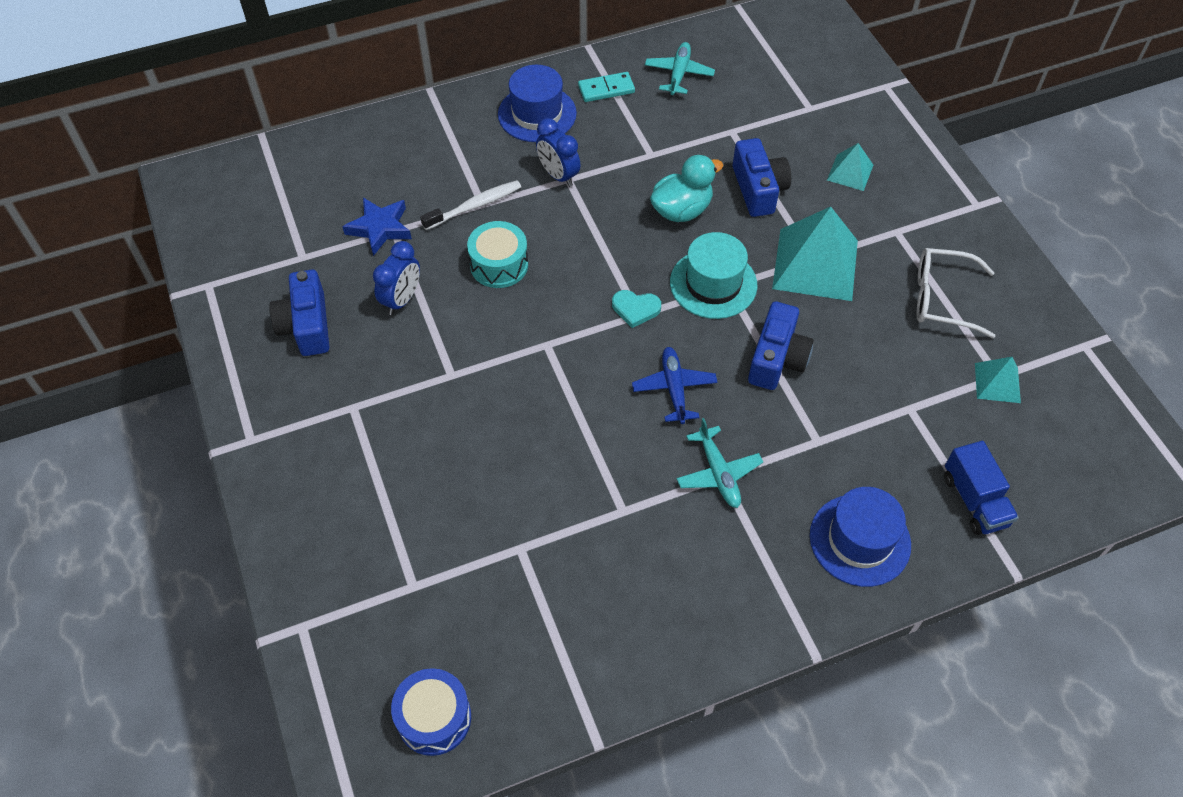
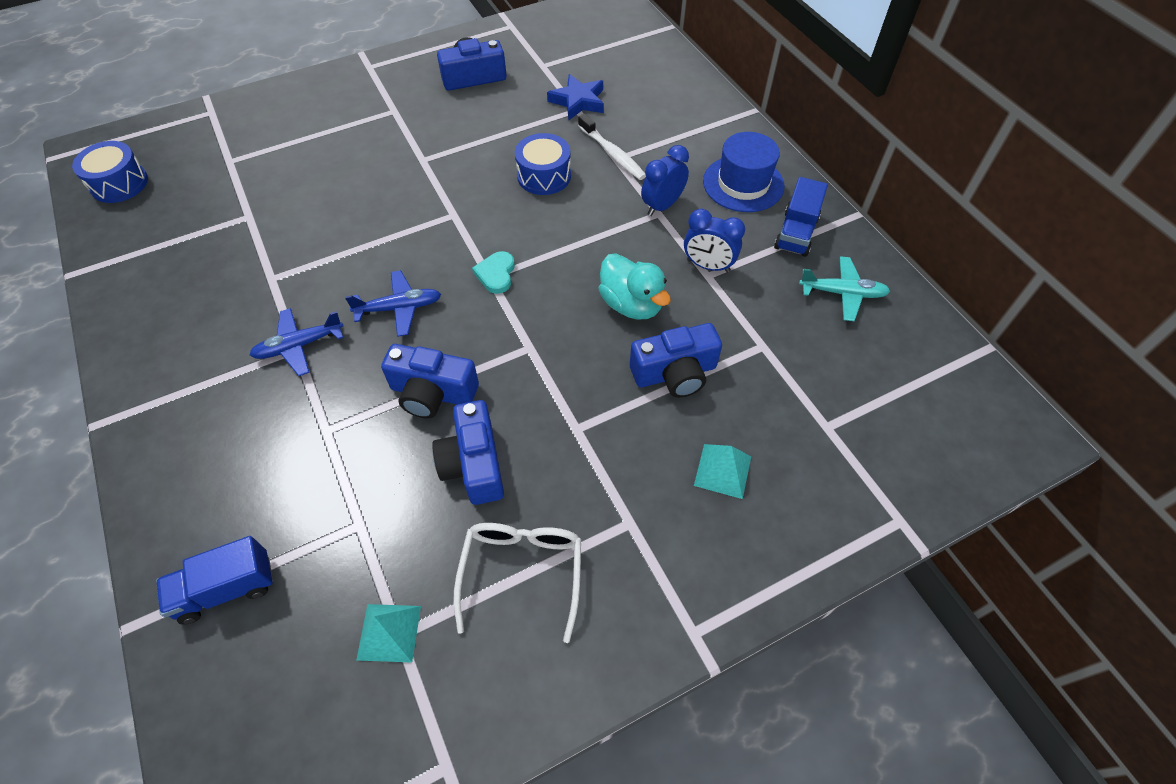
camera: 85 degrees right, 0 degrees up
(402, 299) = (501, 123): blue clock -> blue clock (708, 266)
(499, 265) = (544, 176): turquoise drum -> blue drum
(606, 89) = (796, 233): turquoise domino -> blue truck
(713, 284) = (532, 335): turquoise hat -> none
(718, 473) = (299, 346): turquoise plane -> blue plane
(815, 264) = (567, 430): turquoise pyramid -> none
(849, 328) = (474, 464): none -> blue camera
(860, 540) = (202, 467): blue hat -> none

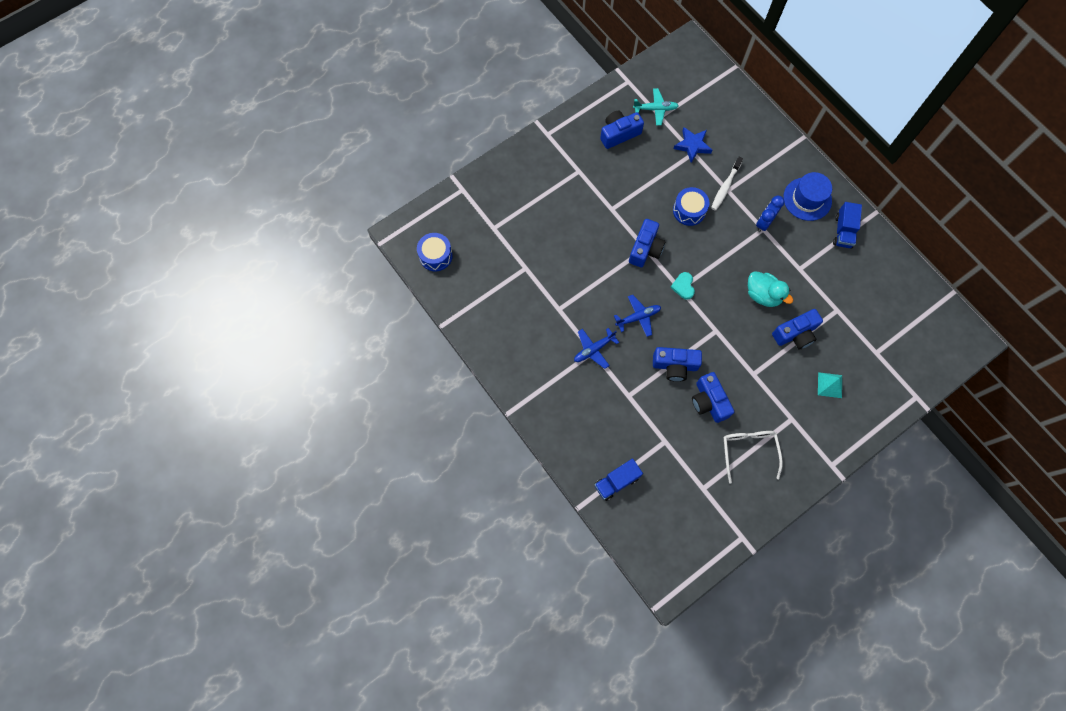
camera: 10 degrees left, 15 degrees up
(389, 632) = (698, 488): turquoise pyramid -> none
(453, 215) = (645, 249): none -> blue camera
(612, 154) = (725, 187): white toothbrush -> white toothbrush turned 75 degrees clockwise
(708, 266) = (798, 262): blue clock -> none
(842, 293) = (874, 269): turquoise plane -> turquoise plane (655, 109)

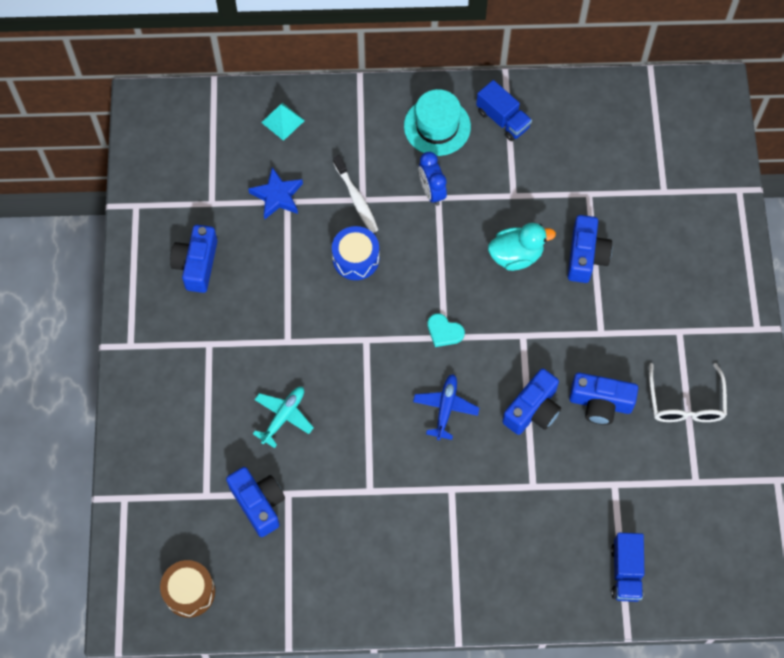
camera: 55 degrees left, 5 degrees down
(435, 256) = (189, 592): blue drum -> brown drum
(593, 349) = (449, 486): blue plane -> none
(645, 249) = (367, 340): blue camera -> blue camera (258, 503)
(655, 109) = (198, 202): turquoise plane -> turquoise plane (283, 416)
(748, 451) = (685, 402): white glasses -> white glasses turned 120 degrees counterclockwise
(807, 199) = (437, 126): blue hat -> turquoise hat
(830, 385) = (668, 264): turquoise pyramid -> turquoise pyramid (283, 121)

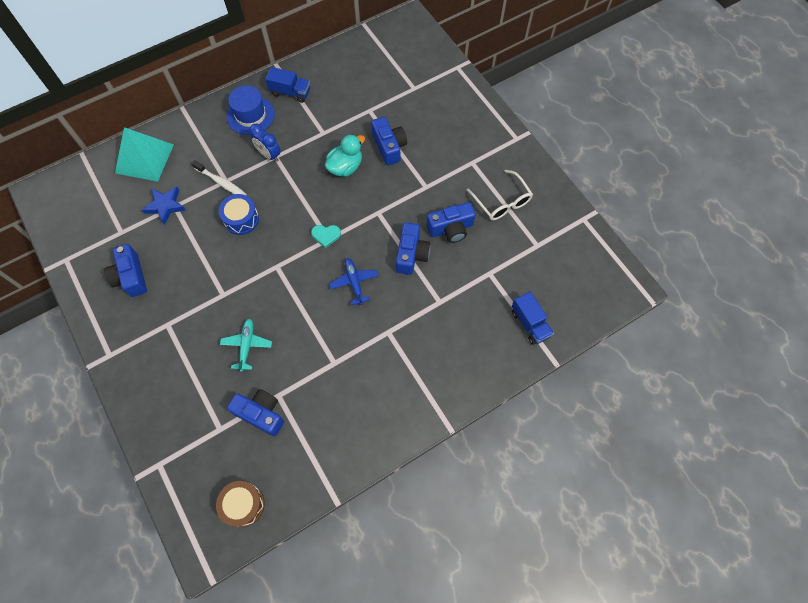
camera: 30 degrees left, 0 degrees up
(283, 121) = (144, 158): turquoise pyramid -> turquoise pyramid, size x1.96
(437, 126) = (250, 115): turquoise hat -> blue hat

